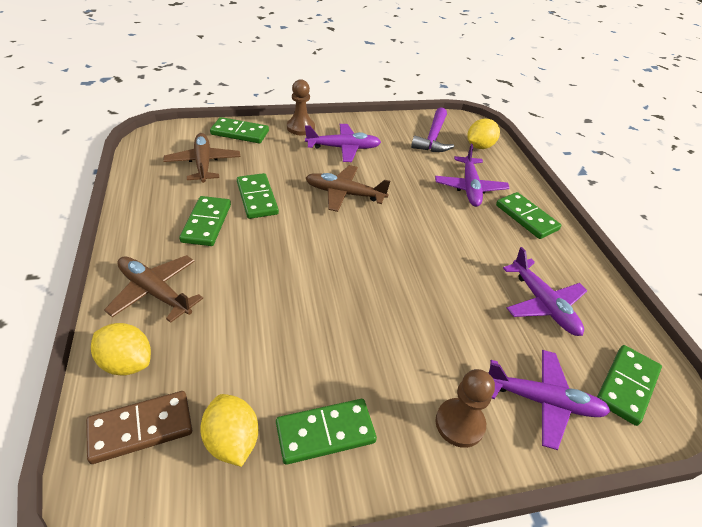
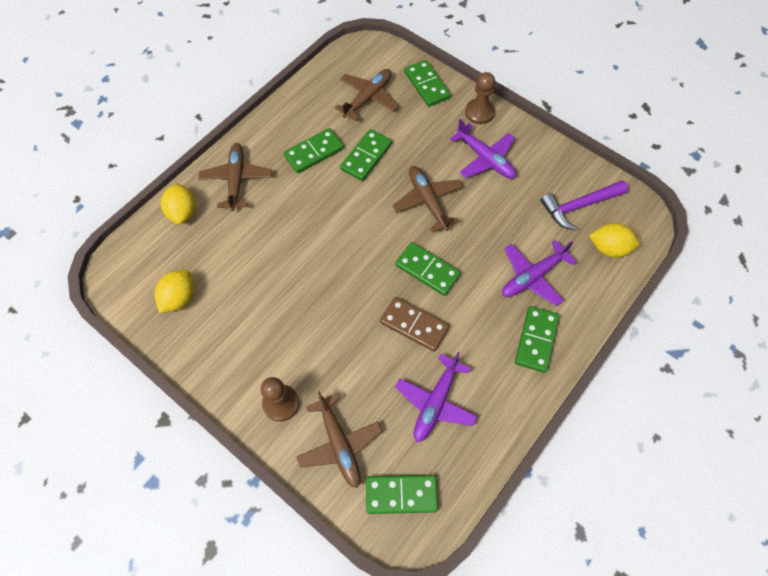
camera: 55 degrees right, 20 degrees up
(141, 428) = (154, 253): brown domino -> brown domino (414, 325)
(325, 432) = (218, 337): green domino -> green domino (427, 270)
(542, 401) = (339, 443): purple plane -> brown plane

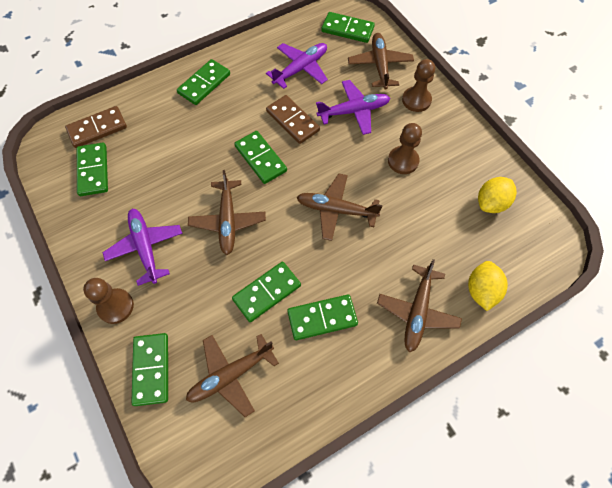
camera: 160 degrees left, 0 degrees up
(279, 316) = (403, 161): none -> brown pawn
(332, 242) = (336, 210): none -> brown plane
(533, 276) = (175, 127): purple plane -> purple plane (353, 111)
(579, 206) = (93, 171): purple hammer -> green domino
(609, 248) = (97, 128): yellow lemon -> brown domino

